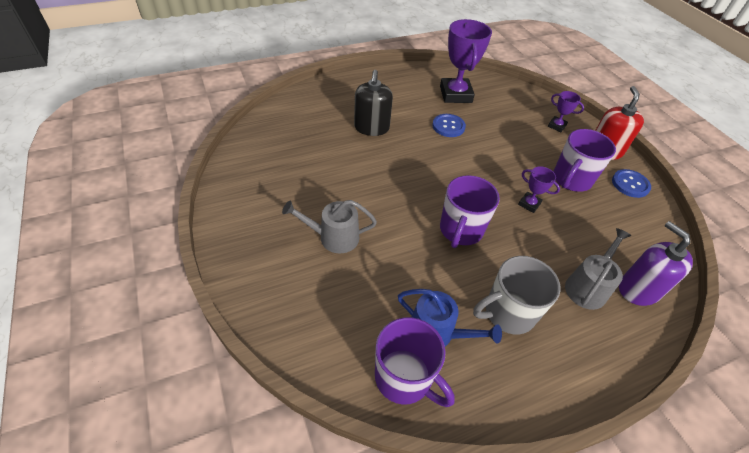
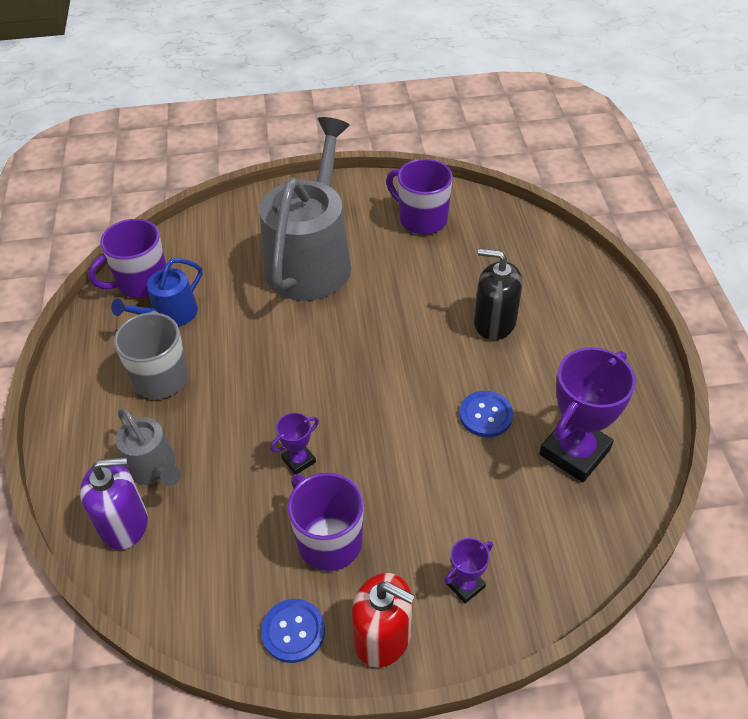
camera: 110 degrees right, 0 degrees up
(334, 237) = (311, 259): grey watering can -> grey watering can, size x2.07
(455, 94) = (574, 452): purple trophy -> purple trophy turned 60 degrees counterclockwise
(460, 230) = (281, 369): purple mug -> purple mug (421, 219)

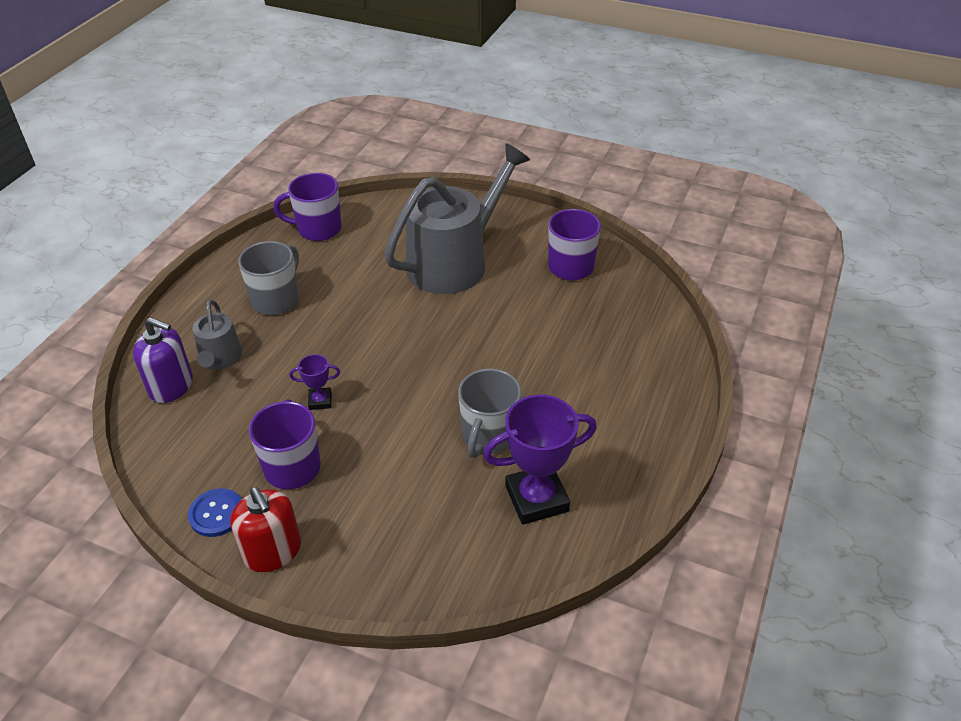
camera: 30 degrees right, 5 degrees down
(170, 314) = (318, 259): blue watering can -> none
(465, 585) = (362, 549): purple trophy -> none
(485, 415) = (488, 436): blue button -> grey mug
(494, 322) = (559, 370): black soap dispenser -> none

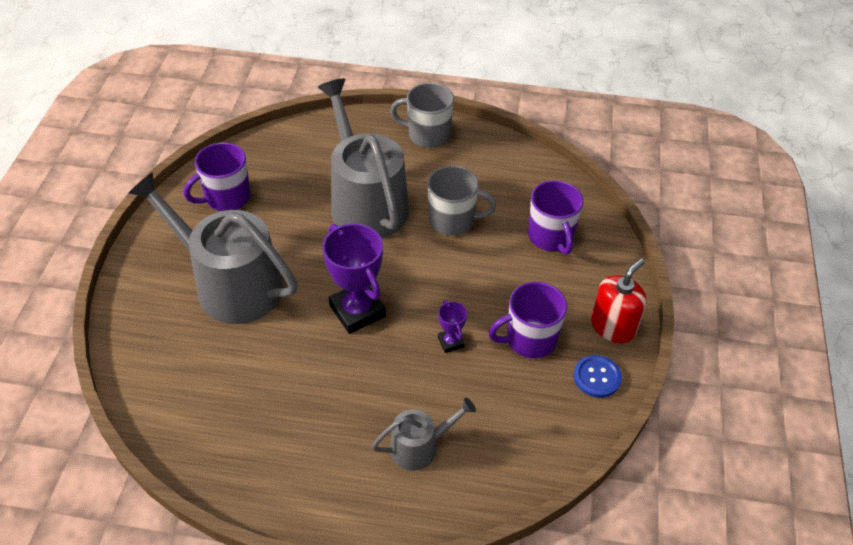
camera: 105 degrees left, 5 degrees up
(171, 386) = (470, 477): purple soap dispenser -> none
(276, 299) = (317, 426): grey mug -> grey mug (427, 135)
(318, 229) = (182, 426): purple mug -> purple mug (551, 237)
(537, 499) = (502, 185): purple trophy -> purple trophy (357, 311)
(538, 365) = (365, 202): none -> grey watering can

